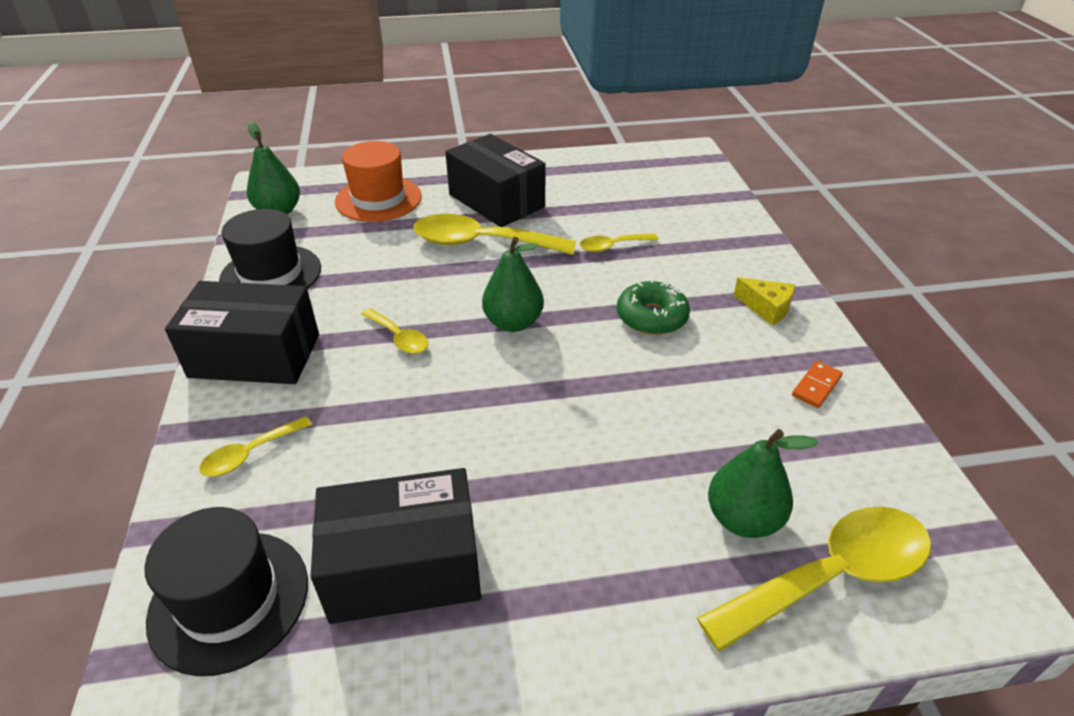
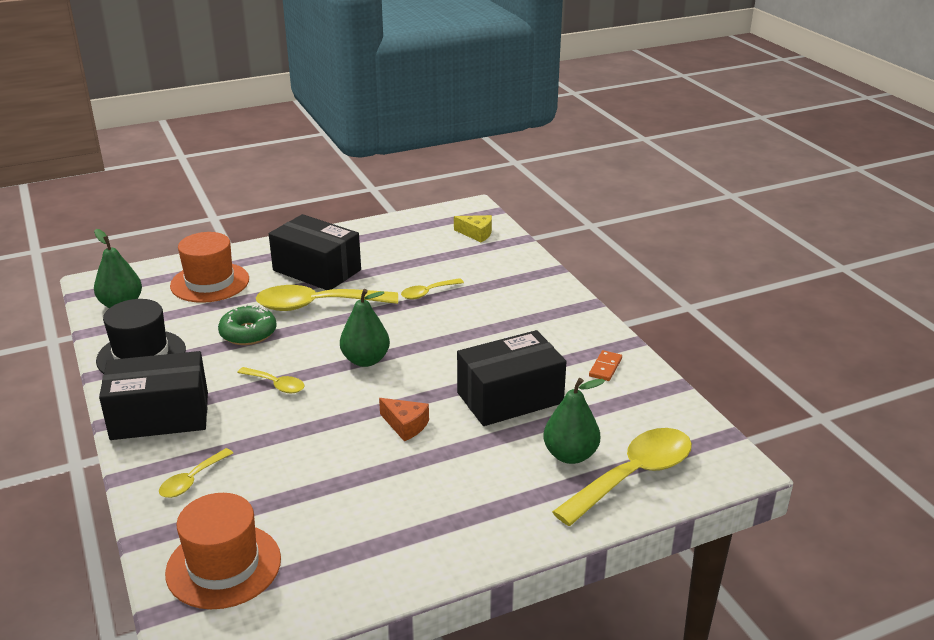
camera: 15 degrees left, 10 degrees down
(229, 600) = (223, 566): black hat -> orange hat
(404, 567) = (343, 524): black box -> black box (510, 398)
(533, 425) = (405, 425): none -> orange cheese
(651, 317) = (473, 340): green donut -> green donut (248, 333)
(766, 308) = (559, 321): yellow cheese -> yellow cheese (476, 234)

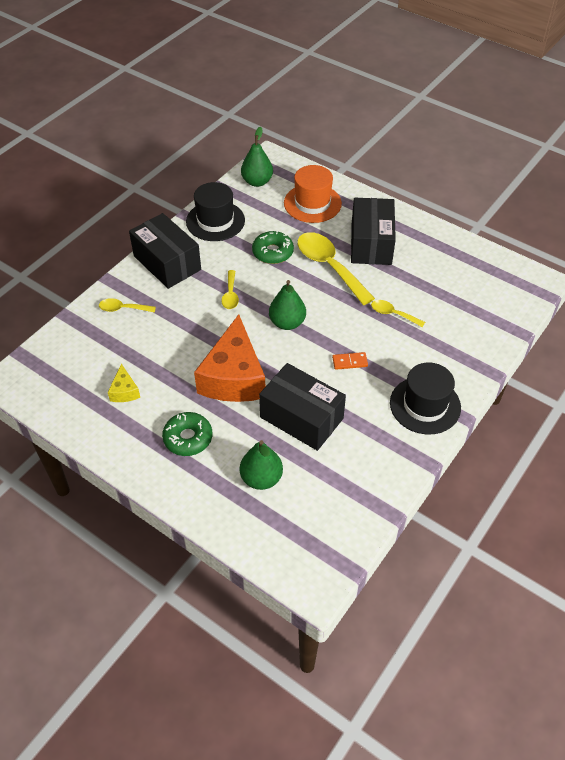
camera: 60 degrees right, 20 degrees up
(223, 566) = (67, 360): orange hat -> none
(405, 425) = (234, 377): orange cheese -> orange cheese, size x2.30
(465, 493) = (188, 438): none -> green donut
(476, 234) = (501, 302): yellow cheese -> yellow cheese (124, 391)
(561, 318) = (425, 405): none -> black hat
(605, 367) = (380, 458): orange domino -> orange domino (349, 362)
(633, 475) = (263, 524): yellow spoon -> none

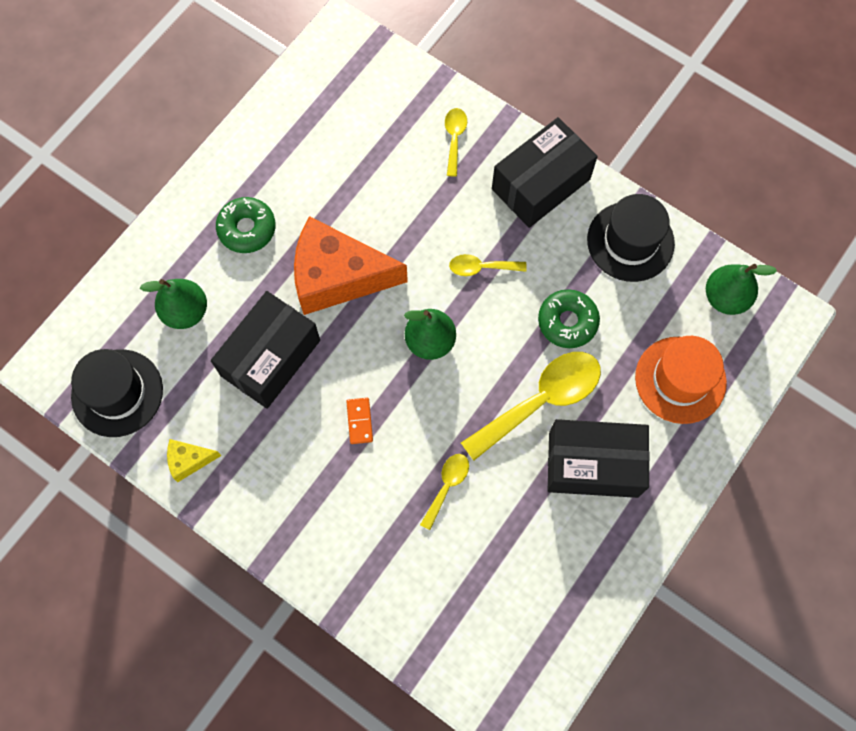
camera: 90 degrees right, 20 degrees up
(124, 391) = (319, 154): yellow cheese -> yellow cheese (189, 460)
(425, 405) = (283, 515): black hat -> black hat (117, 393)

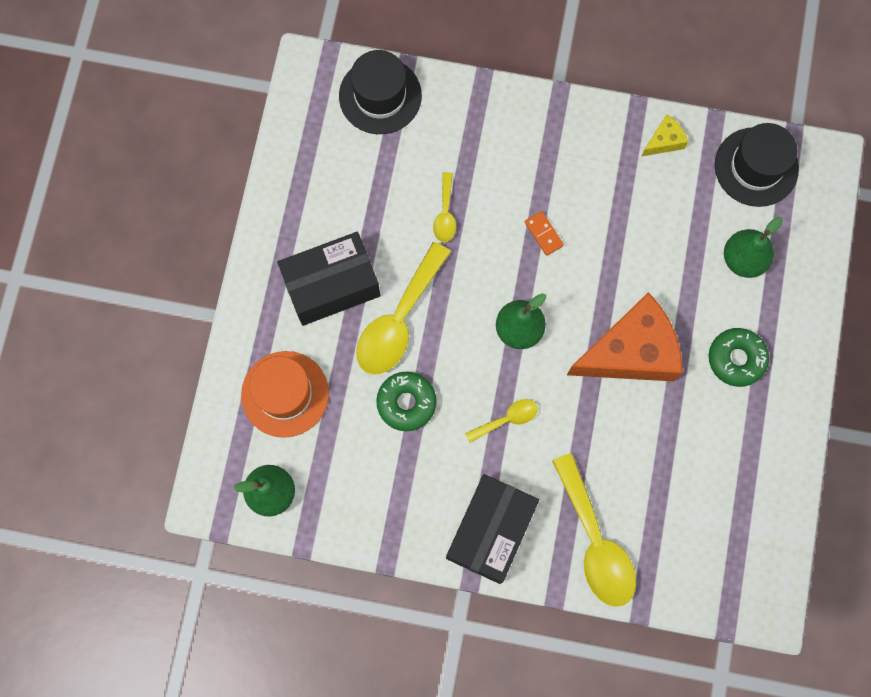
camera: 155 degrees right, 5 degrees up
(270, 358) = (647, 253): black box -> none
(454, 138) = (595, 542): yellow spoon -> yellow spoon, size x2.00
(630, 241) = (381, 509): black hat -> black hat (380, 96)

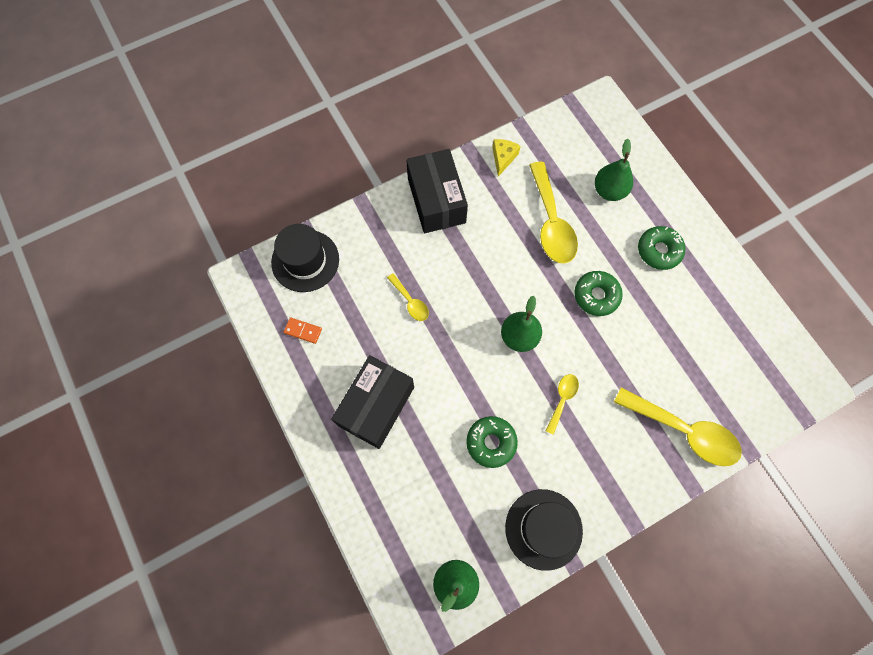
camera: 40 degrees left, 5 degrees down
(285, 394) = (406, 505): orange hat -> none
(398, 320) = (439, 393): yellow spoon -> yellow spoon (551, 223)
(490, 531) = (616, 481): black box -> black box (436, 201)
(543, 234) = (482, 266): orange domino -> orange domino (303, 331)
(630, 351) = (596, 296): orange cheese -> green donut
(756, 167) = (568, 134): black hat -> black hat (543, 529)

